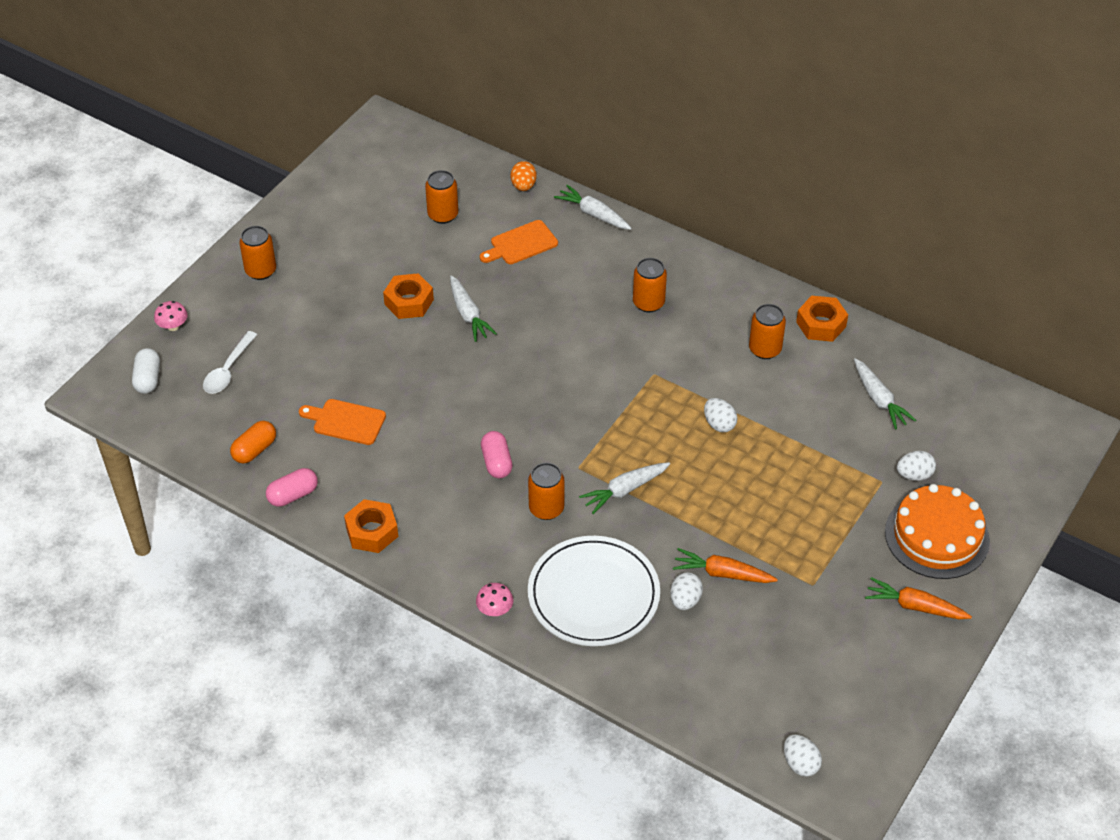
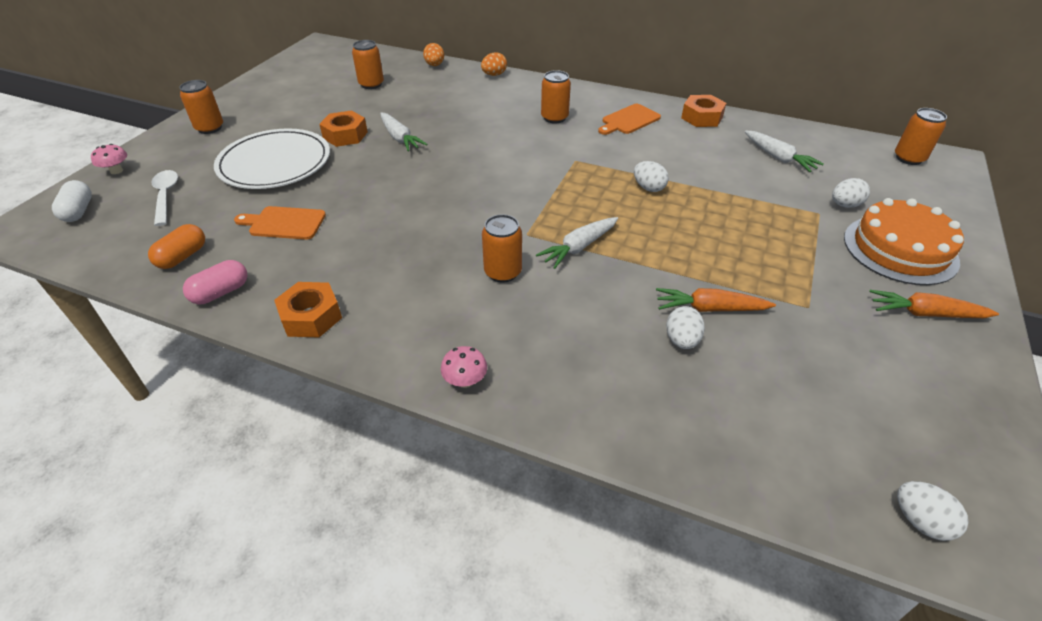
camera: 10 degrees left, 5 degrees down
(228, 370) = (166, 196): white spoon -> white spoon turned 150 degrees clockwise
(496, 462) = (443, 239): pink capsule -> none
(521, 244) = (438, 94): orange cutting board -> orange cutting board (629, 120)
(593, 594) = (577, 348): white plate -> white plate (275, 163)
(594, 214) = (494, 75): white carrot -> orange egg
(765, 349) = (664, 136): orange can -> orange can (909, 158)

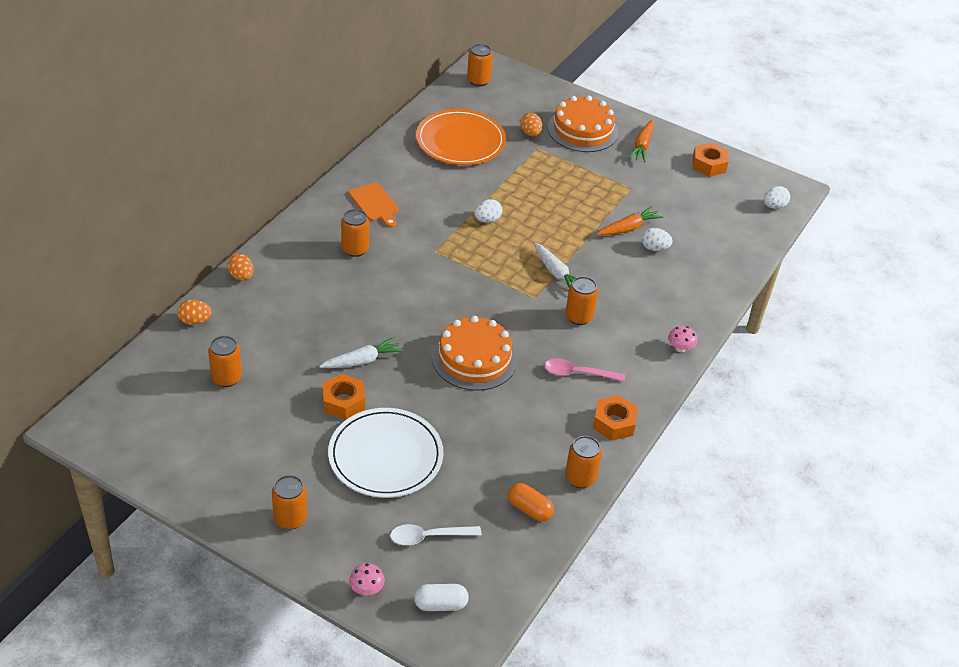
camera: 85 degrees left, 0 degrees up
(221, 292) = (580, 478): pink capsule -> orange can
(284, 223) = (492, 443): orange cutting board -> none
(399, 278) = (578, 373): none -> pink spoon
(413, 200) = (474, 358): none -> orange cake
(702, 117) = (384, 160): orange nut -> orange nut (709, 165)
(710, 308) = (628, 228): orange carrot -> orange carrot turned 135 degrees counterclockwise
(778, 157) = (460, 141): white carrot -> orange plate
(844, 205) = (530, 133): white egg -> orange egg

